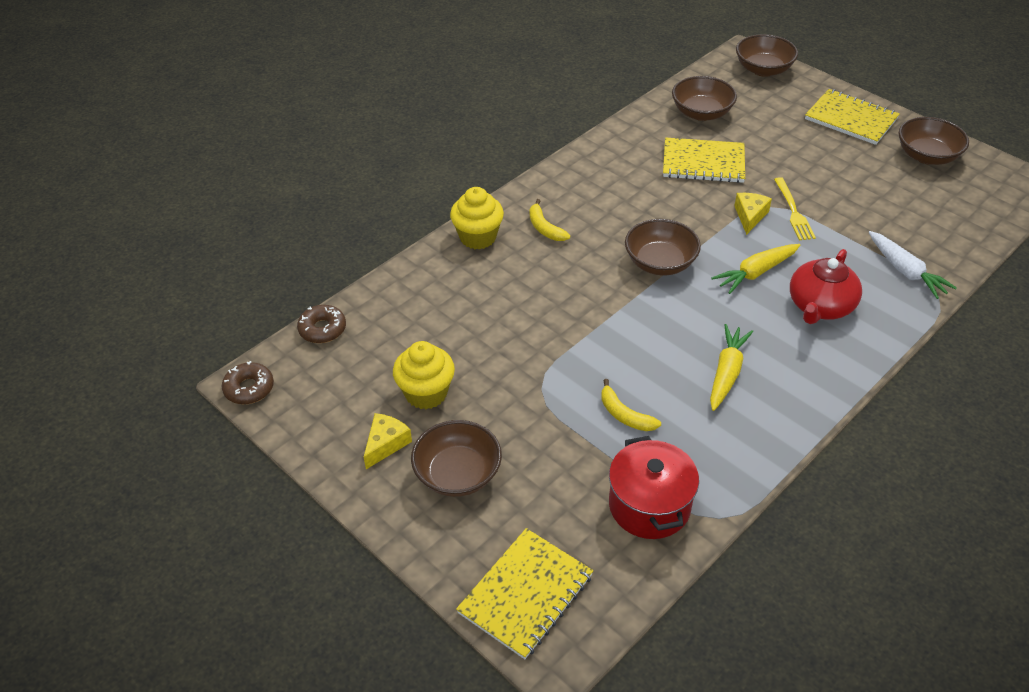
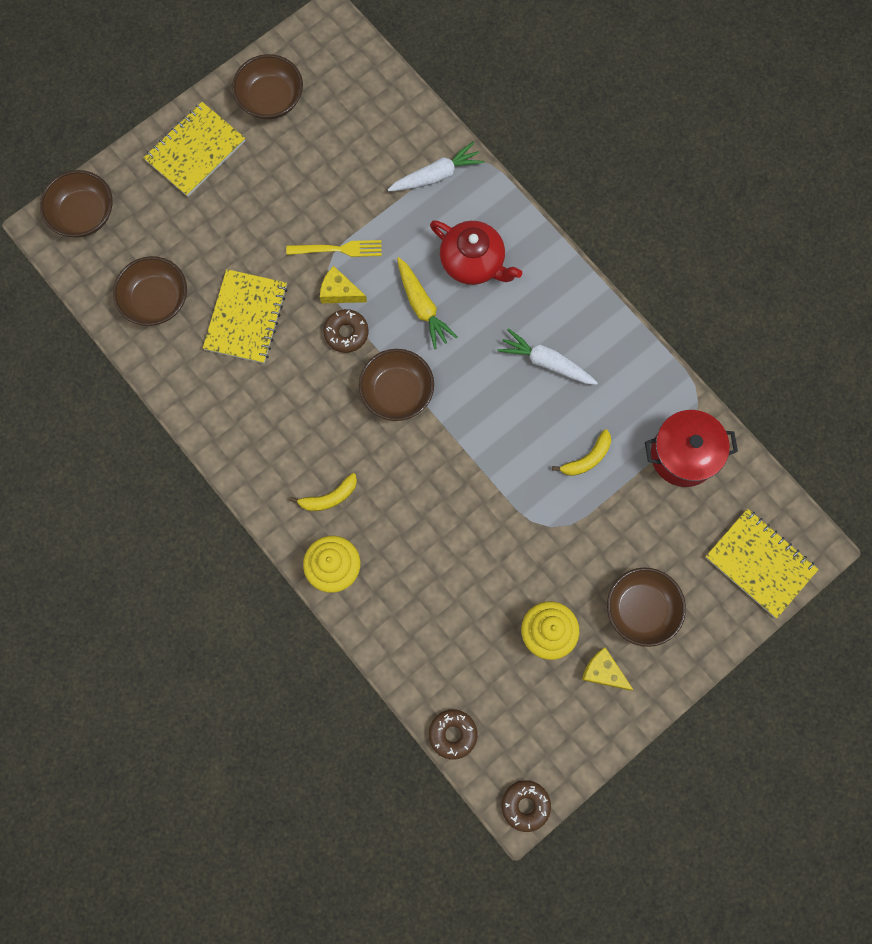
camera: 85 degrees left, 30 degrees up
(709, 224) = (346, 333): none -> brown donut
(726, 372) = (546, 362): yellow carrot -> white carrot

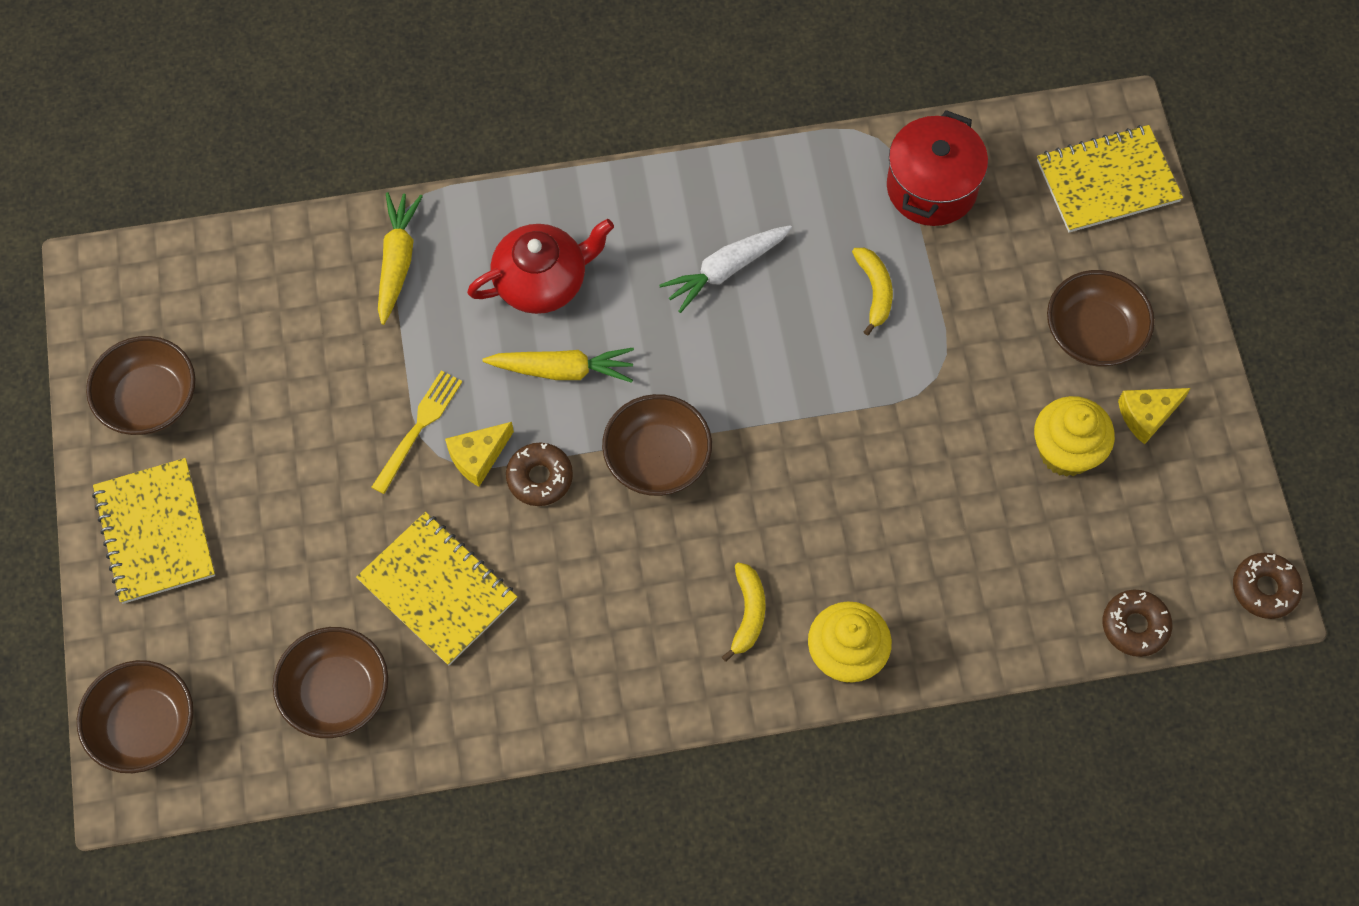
camera: 60 degrees left, 10 degrees down
(436, 175) = (397, 261): white carrot -> yellow carrot

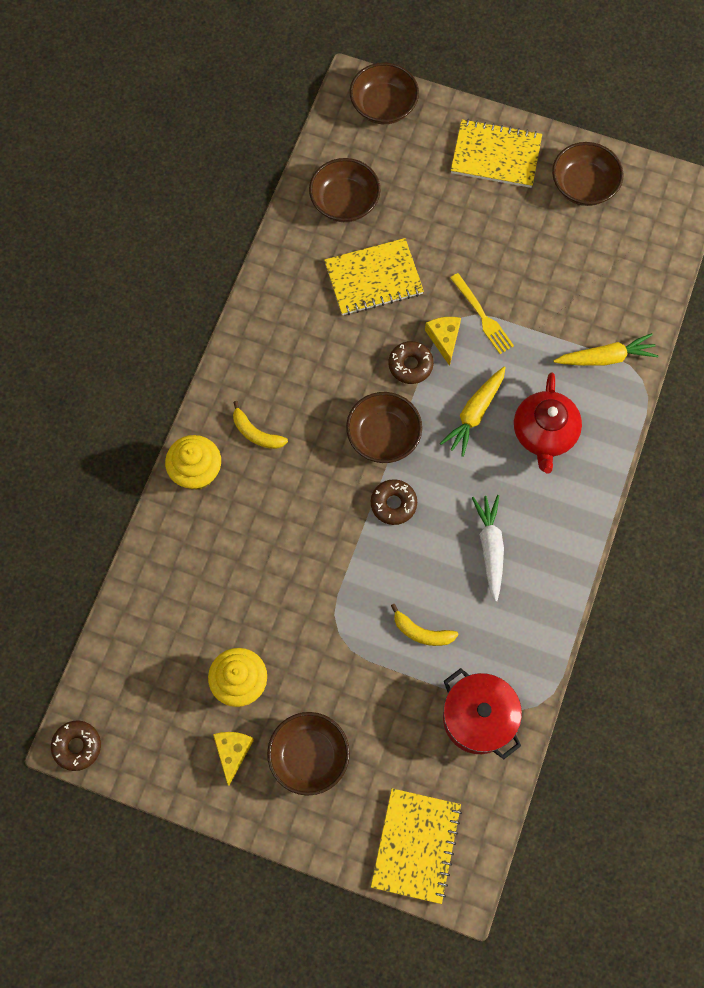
camera: 120 degrees right, 5 degrees up
(397, 261) = (605, 357): yellow carrot -> yellow carrot turned 45 degrees counterclockwise
(1135, 626) = (107, 649): brown donut -> brown donut (393, 504)

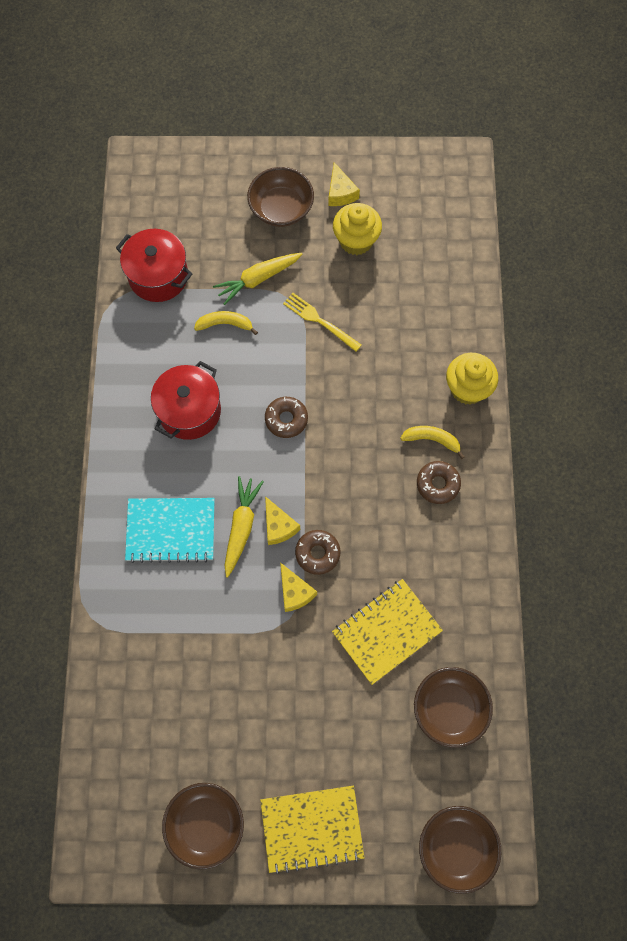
camera: 160 degrees right, 0 degrees up
(77, 746) = (458, 159): brown donut -> brown donut (437, 484)
(383, 436) = (317, 476): brown bowl -> none
(416, 845) = (178, 177): yellow notebook -> none
(438, 402) = (278, 526): none -> yellow cheese
(483, 317) = (265, 629): yellow fork -> yellow fork (319, 320)
(490, 547) = (189, 411): white carrot -> red pot
(544, 433) = (171, 530): red teapot -> turquoise notebook
(605, 357) = (132, 628): yellow carrot -> yellow carrot (258, 279)

